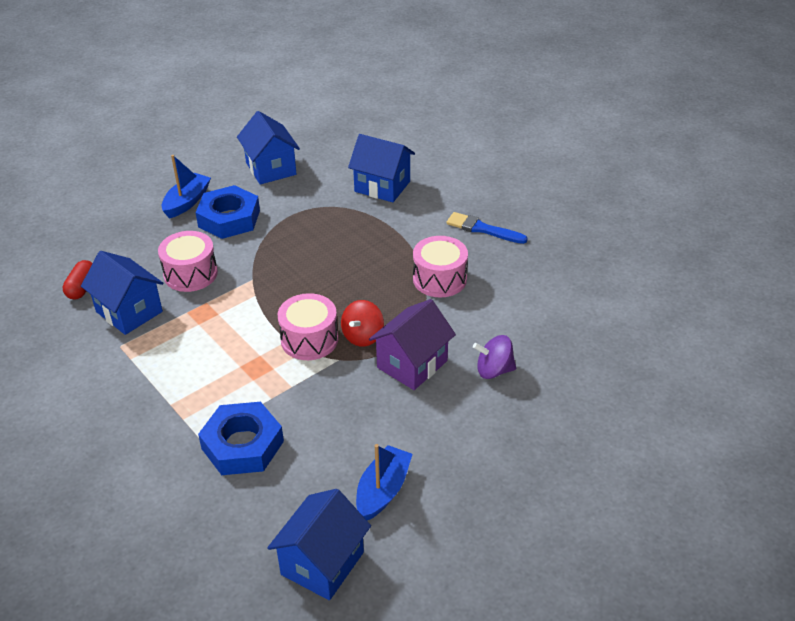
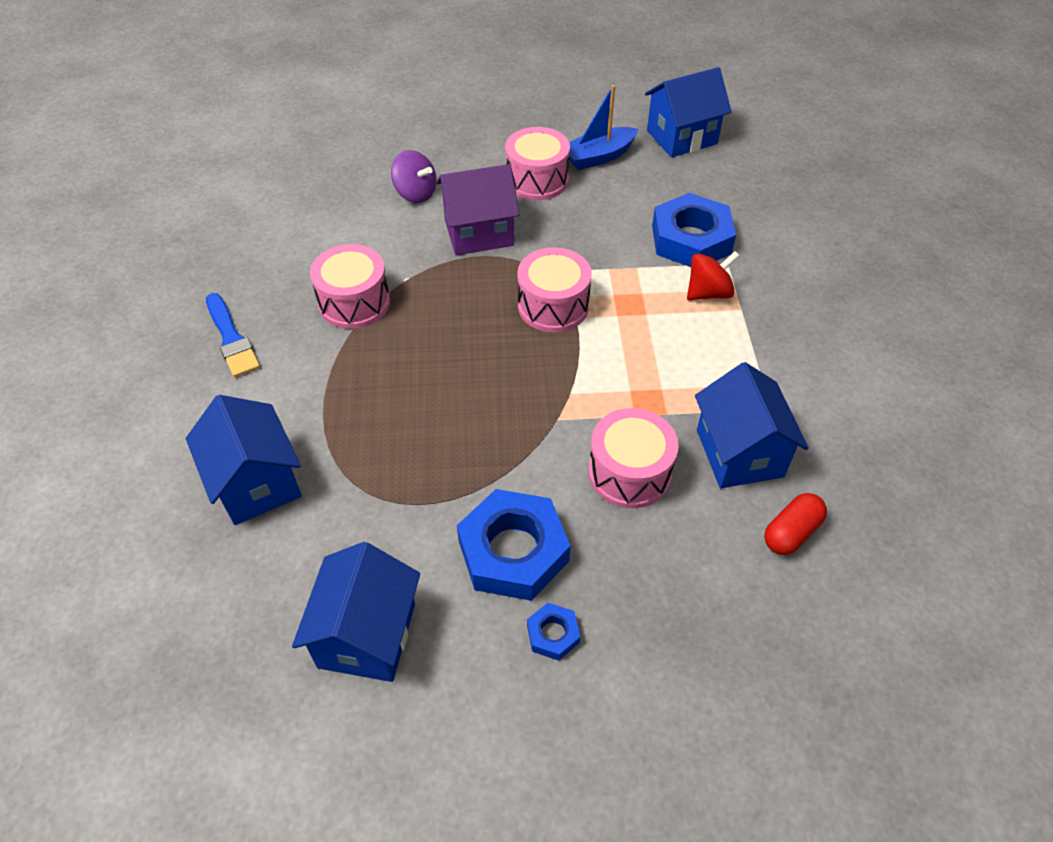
camera: 145 degrees left, 10 degrees up
(187, 202) = (553, 634): blue boat -> blue nut
(363, 336) = (497, 282): red spinning top -> red spinning top (708, 293)
(414, 434) = (537, 180): none -> pink drum

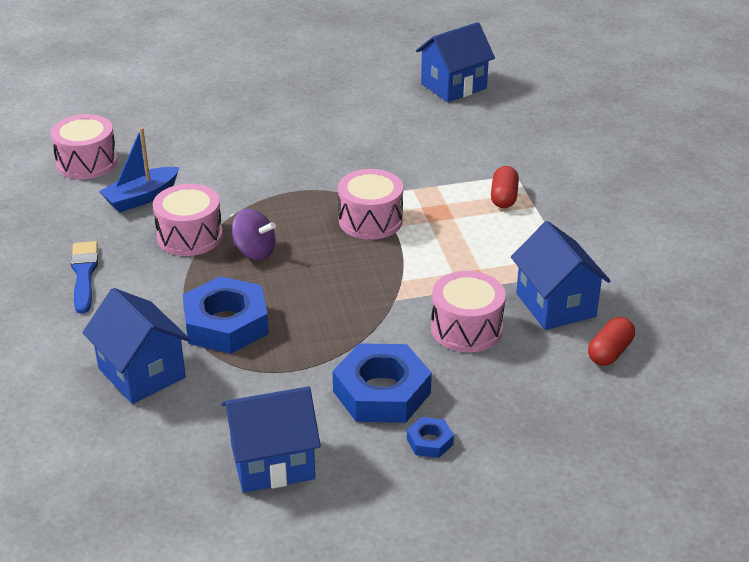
camera: 10 degrees left, 15 degrees down
(231, 339) = (84, 274): blue brush -> blue brush turned 150 degrees counterclockwise
(367, 635) = (272, 462): blue house -> blue house turned 75 degrees clockwise
(415, 193) = (222, 150): purple spinning top -> purple spinning top (254, 251)
(479, 233) = (289, 174): purple house -> none
(537, 180) = (331, 130): pink drum -> pink drum (87, 162)
(599, 157) = (383, 107): blue boat -> blue boat (141, 198)
(691, 239) = (480, 161): blue nut -> blue nut (226, 324)
(708, 293) = (504, 197): red spinning top -> red capsule

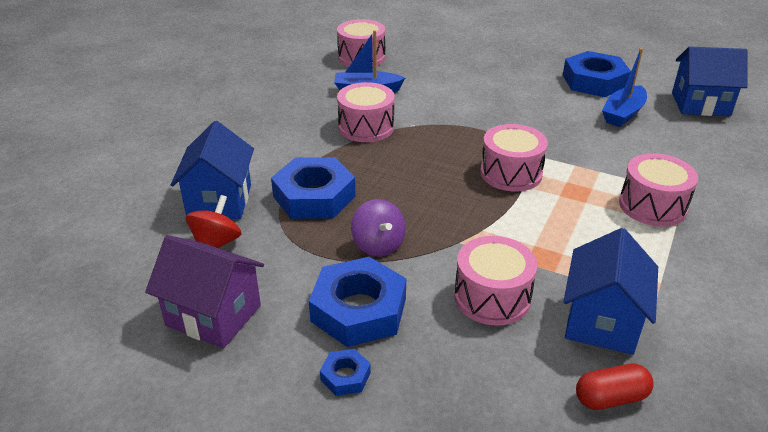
camera: 40 degrees right, 0 degrees up
(84, 274) = (271, 121): blue brush -> none
(193, 409) = (216, 243): none -> red spinning top
(254, 251) = (396, 156): purple spinning top -> purple spinning top (378, 245)
(272, 462) = (213, 315): blue house -> purple house
(345, 98) = (594, 81): none -> blue nut
(402, 122) = (623, 114): none -> blue boat
(504, 197) = (652, 206): red capsule -> pink drum

